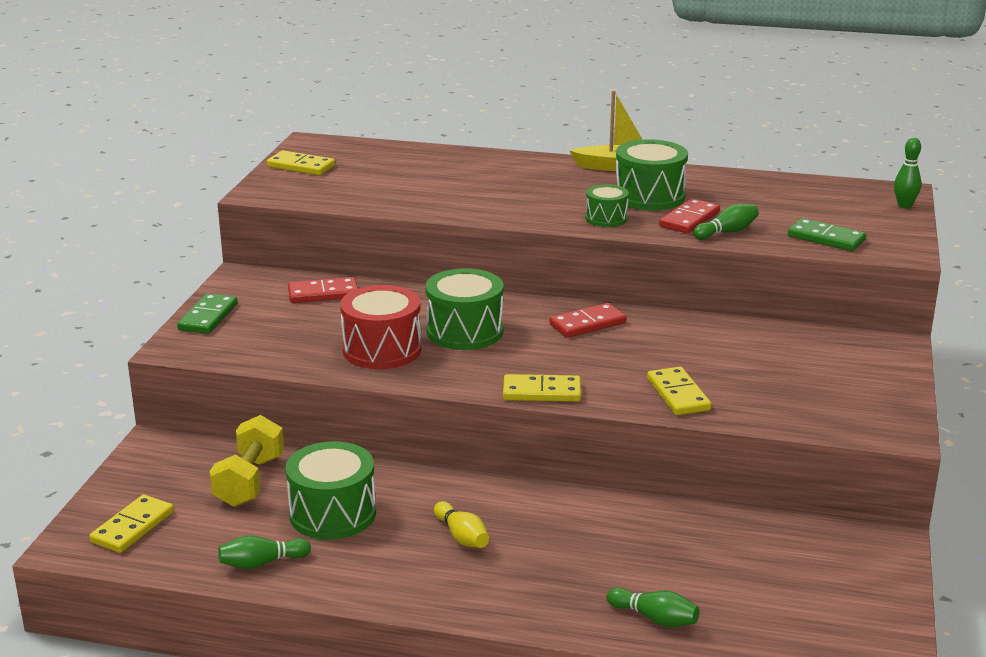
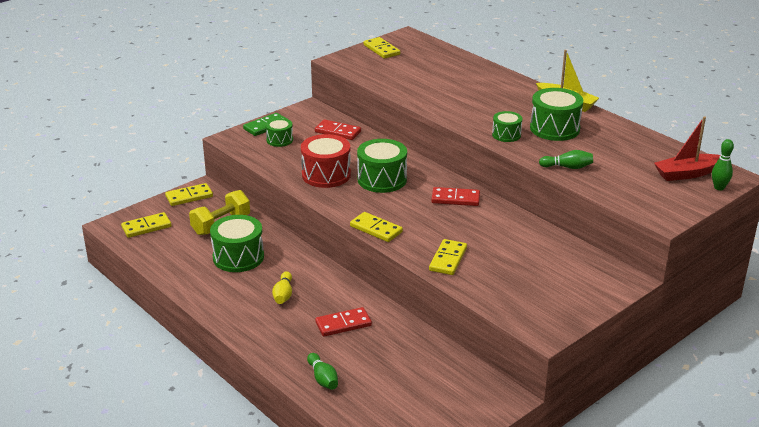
camera: 35 degrees right, 5 degrees up
(148, 461) = (189, 196): none -> yellow domino
(253, 328) = (279, 140): none -> green drum
(262, 563) = (179, 268): green bowling pin -> none
(689, 219) = (556, 151): red domino -> red domino (343, 324)
(826, 238) = (626, 192): green domino -> none
(854, 202) = (687, 174): none -> red boat

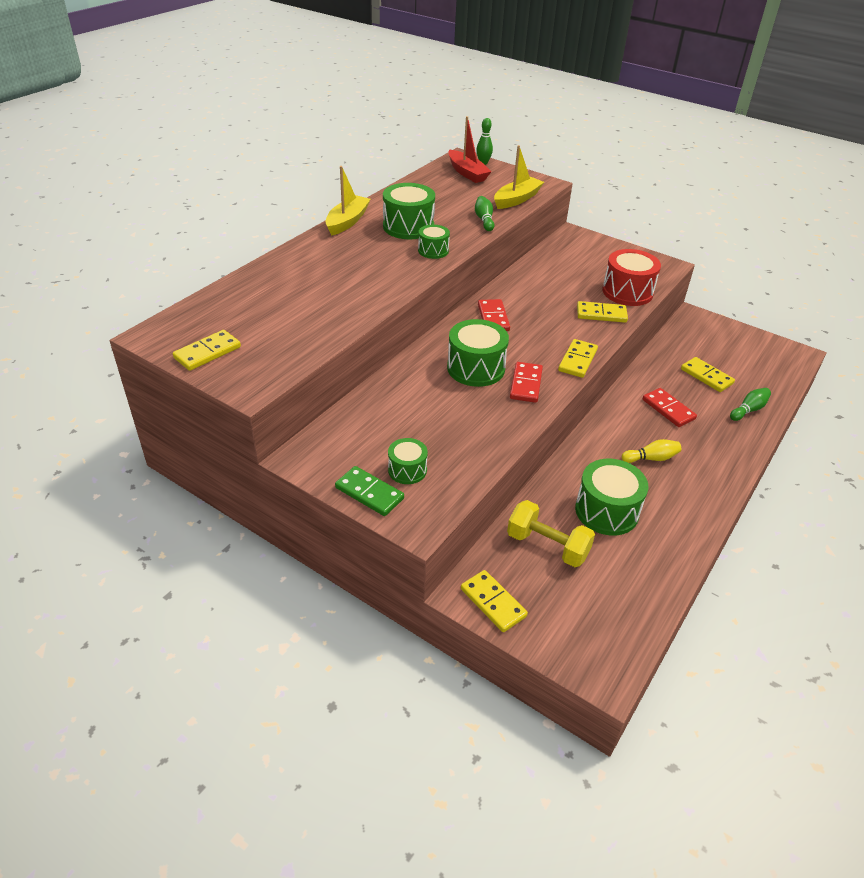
camera: 105 degrees left, 10 degrees up
(146, 227) = (590, 629): yellow domino -> yellow domino (706, 376)
(326, 175) = (483, 412): red drum -> red drum (627, 292)
(338, 132) = (368, 419): red domino -> red domino (525, 384)
(618, 193) = (517, 199): none -> yellow boat

